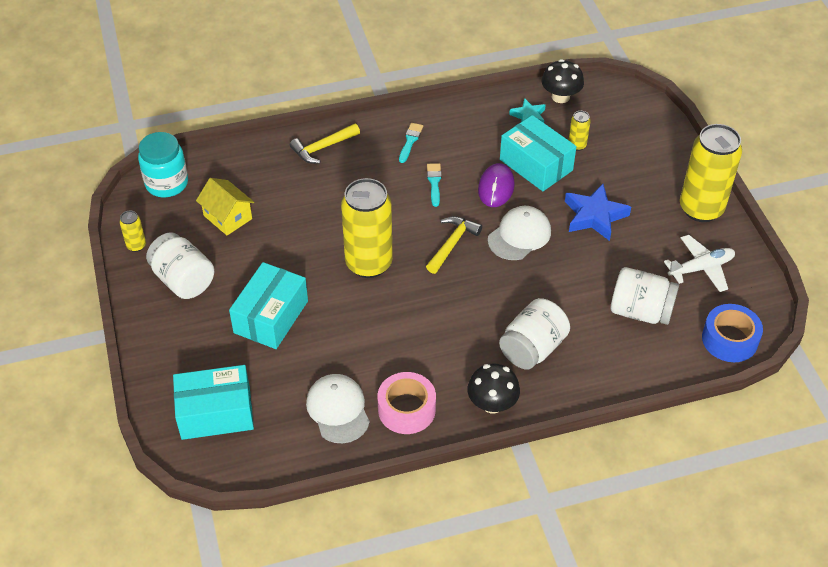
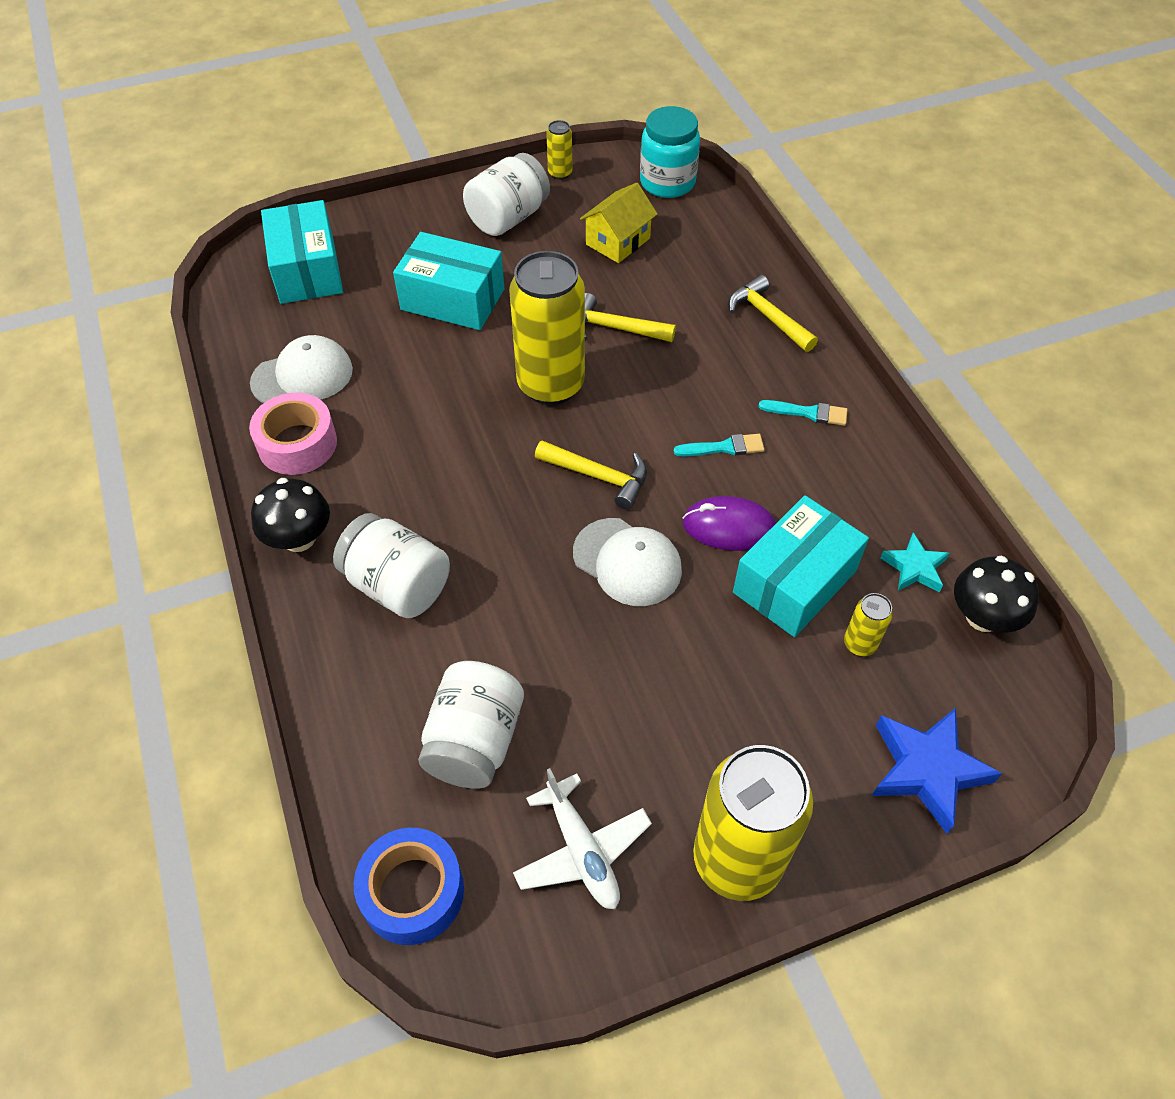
camera: 85 degrees right, 5 degrees up
(319, 226) = (614, 328): none -> yellow hammer
(594, 216) = (688, 671): blue star -> blue star (927, 770)

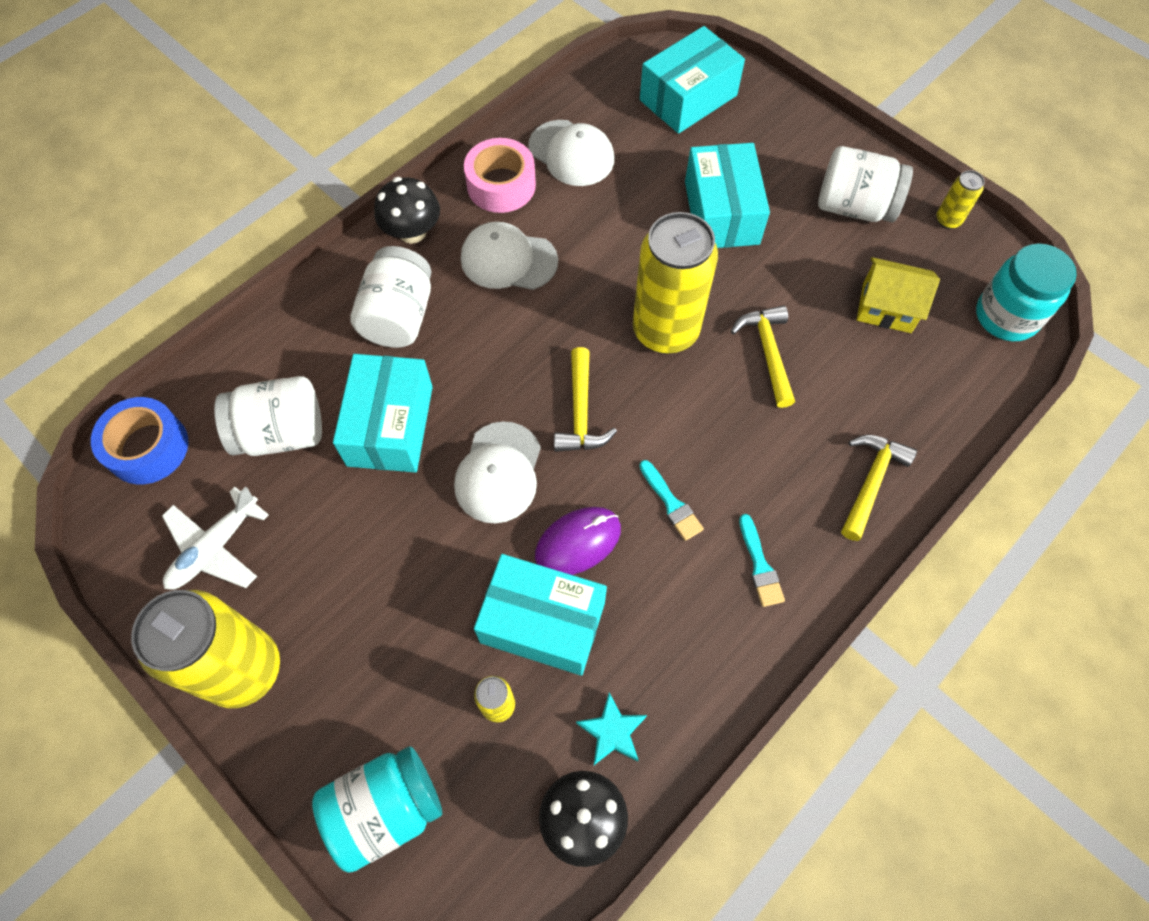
camera: 65 degrees right, 10 degrees up
(393, 470) = (508, 260): none -> white cap
(524, 635) = (390, 425): none -> turquoise box
(729, 527) = (578, 542): purple mouse -> purple mouse turned 75 degrees clockwise
(927, 770) = (385, 809): blue star -> turquoise jar

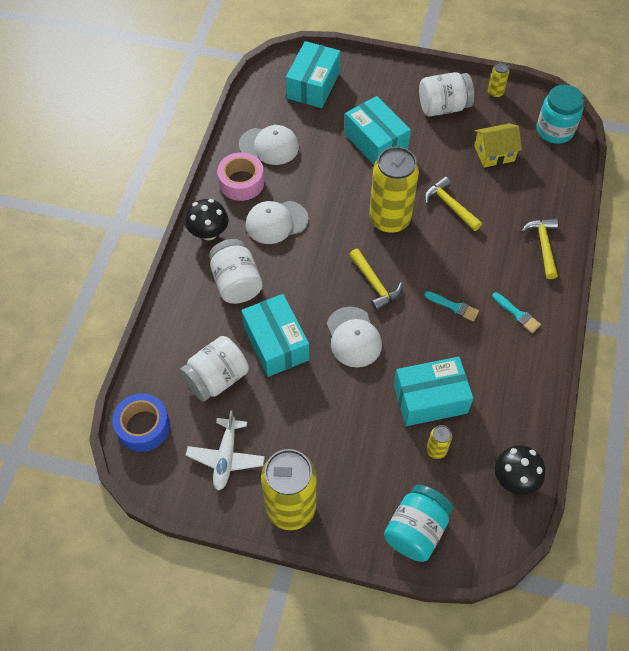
camera: 30 degrees left, 5 degrees down
(578, 542) = (420, 350): purple mouse -> none
(612, 731) = (500, 431): turquoise star -> none

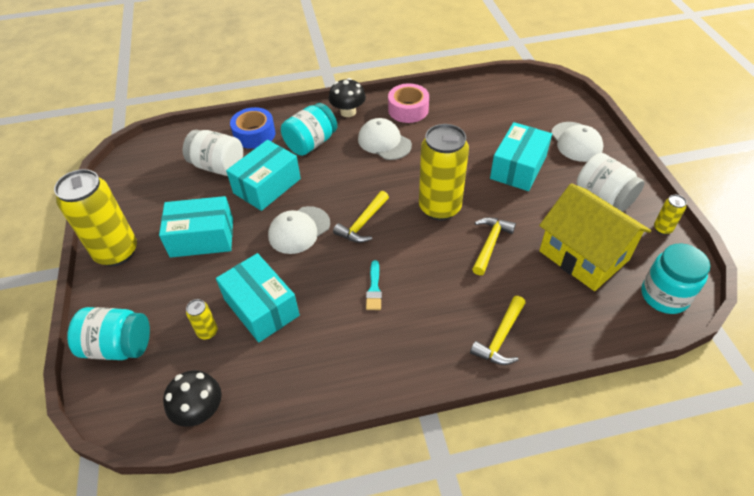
camera: 65 degrees right, 10 degrees down
(143, 427) = (160, 146): blue tape -> blue tape (254, 134)
(226, 457) = (150, 198): white plane -> none
(236, 283) = (311, 143): white jar -> turquoise jar
(269, 146) = (456, 110): white cap -> white cap (576, 142)
(313, 85) = (542, 109): turquoise box -> turquoise box (202, 238)
(494, 153) = (584, 255): yellow house -> yellow house, size x1.78
(517, 314) = (397, 344): turquoise brush -> none
(543, 245) = (500, 338): yellow hammer -> yellow hammer turned 150 degrees clockwise

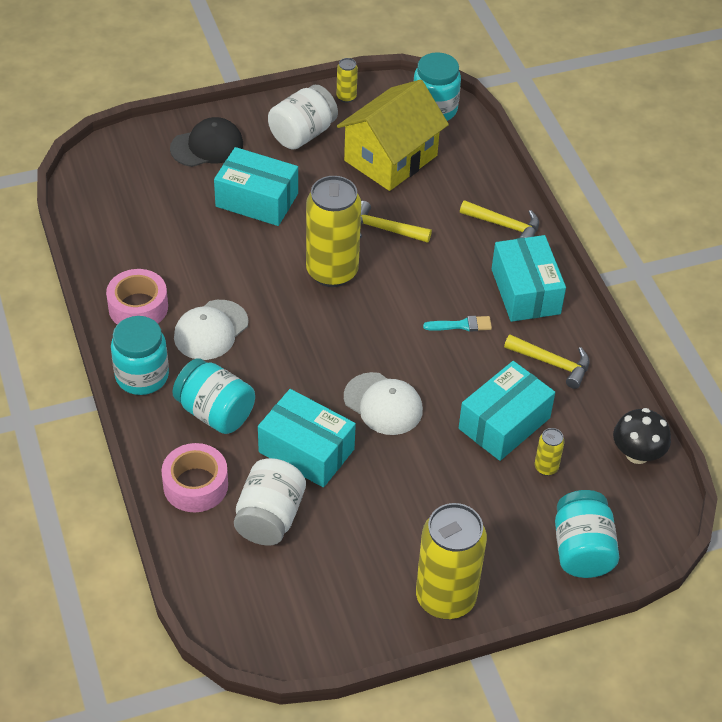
camera: 100 degrees left, 0 degrees up
(202, 238) = (408, 505): turquoise box -> turquoise box (525, 291)
(254, 134) = (195, 485): blue tape -> pink tape
(348, 112) = (142, 376): black mushroom -> turquoise jar
(362, 224) = (365, 342): yellow hammer -> yellow hammer (552, 363)
(576, 142) = (207, 146): white cap -> black cap

